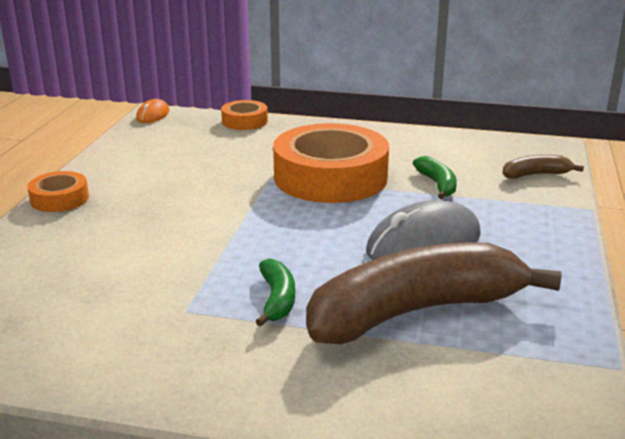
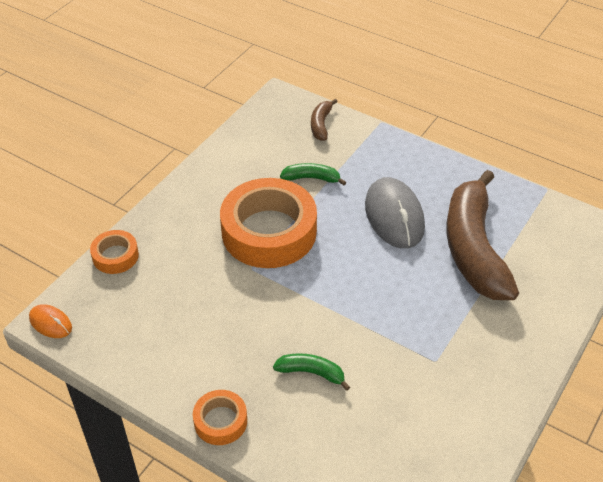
camera: 70 degrees left, 20 degrees up
(277, 299) = (438, 310): green banana -> green banana (311, 373)

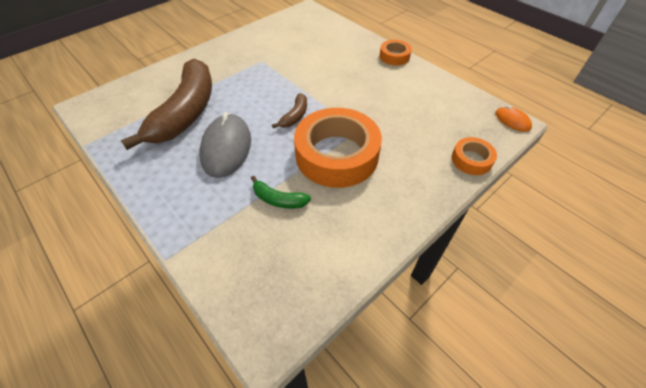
camera: 165 degrees left, 5 degrees up
(311, 373) = (336, 67): green banana -> none
(321, 124) = (235, 272): brown banana -> brown banana (295, 116)

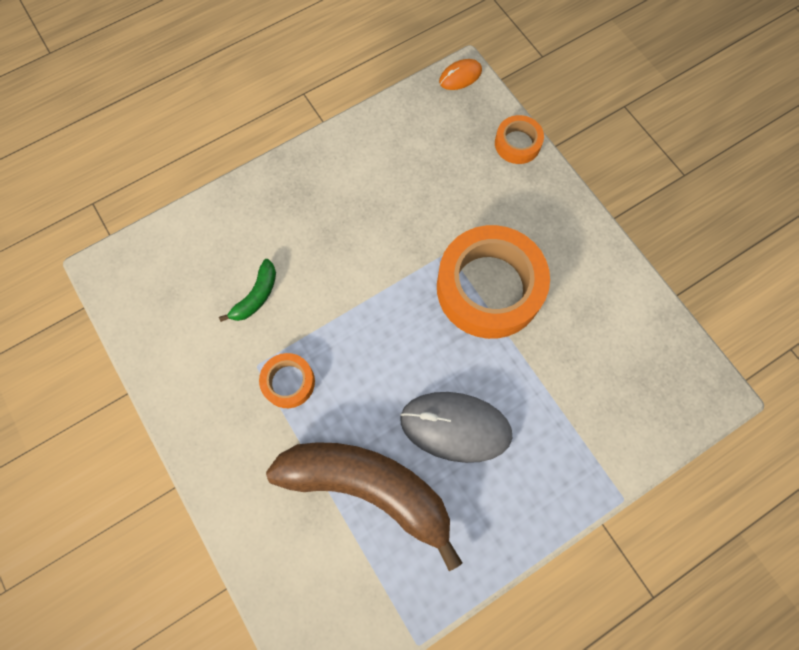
camera: 80 degrees left, 20 degrees up
(278, 199) = (552, 366): green banana -> green banana (256, 296)
(295, 116) = (406, 329): brown banana -> none
(394, 56) = (295, 166): orange tape -> orange tape (288, 382)

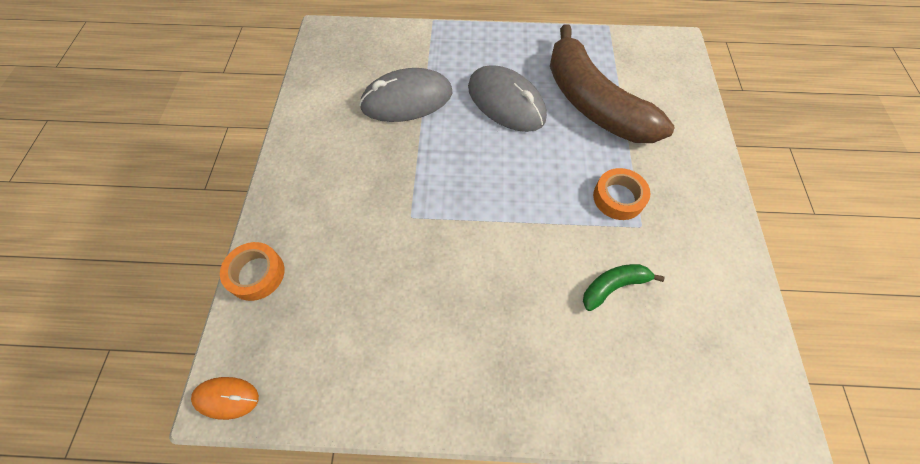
camera: 145 degrees left, 10 degrees down
(489, 287) = (403, 170): orange tape -> none
(551, 363) = (407, 100): none -> grey mouse

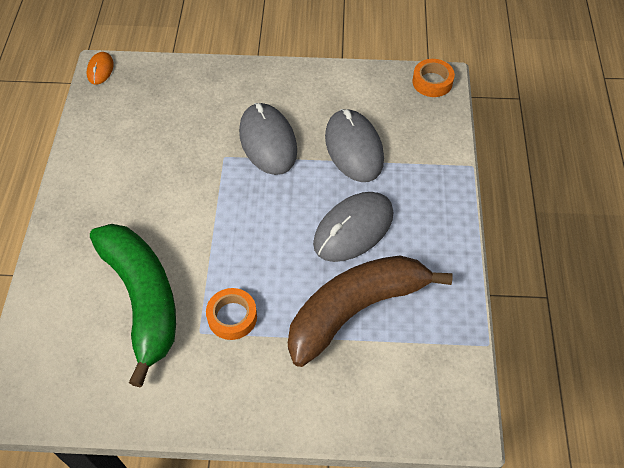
camera: 90 degrees right, 5 degrees down
(256, 274) = (184, 70): orange tape -> orange tape (432, 82)
(391, 174) = (268, 141): none -> grey mouse
(613, 286) = (143, 299): green banana -> green banana, size x2.39

